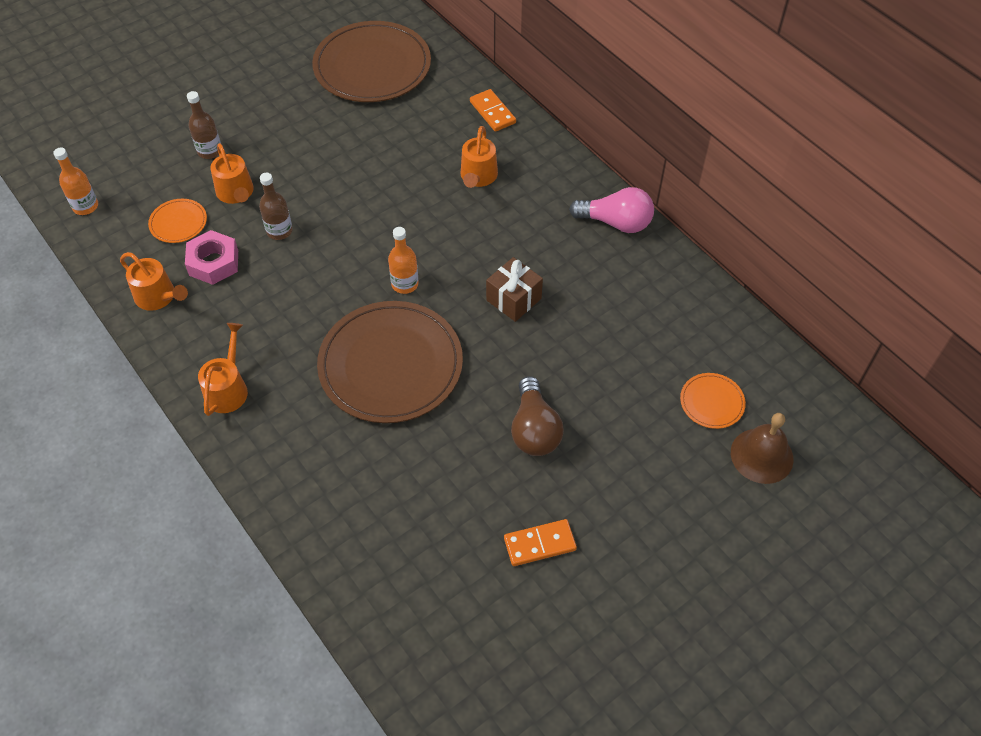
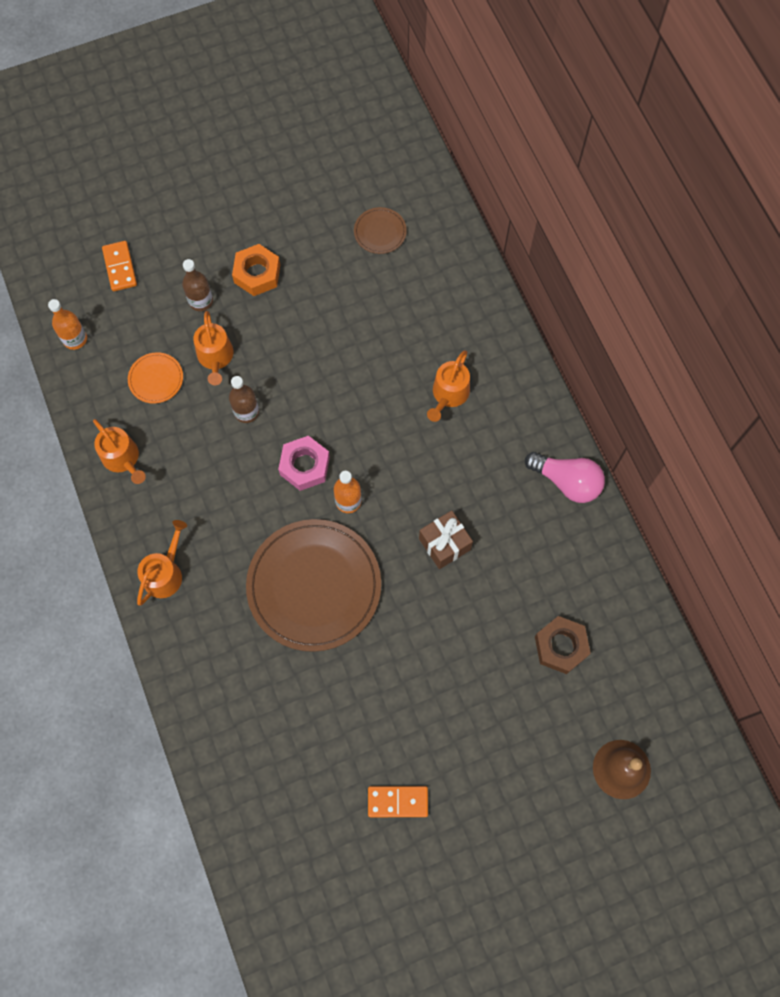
camera: 15 degrees right, 15 degrees up
(213, 263) = (179, 433): pink nut -> pink nut (304, 466)
(261, 119) = (257, 274): none -> orange nut
(372, 66) = (380, 232): brown plate -> brown plate, size x0.44
(492, 112) = (484, 319): orange domino -> orange domino (120, 267)
(534, 430) = (424, 688): brown light bulb -> none
(660, 361) = (561, 646): none -> brown nut
(712, 402) = (594, 702): orange plate -> none

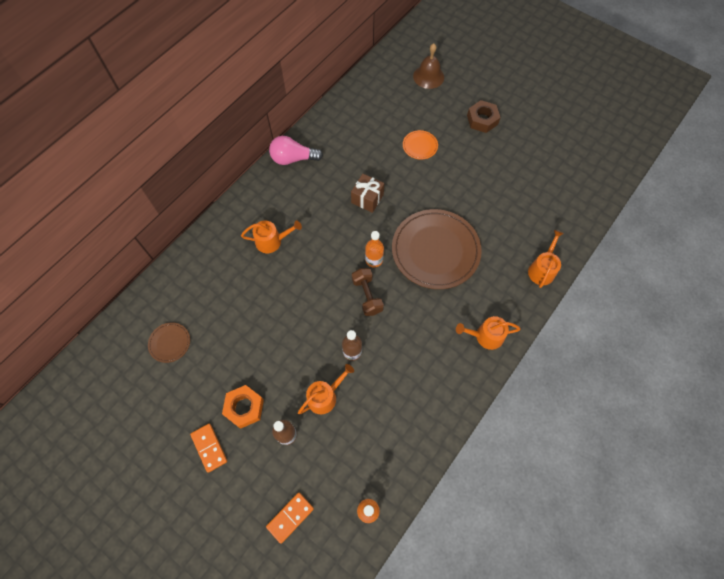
camera: 120 degrees left, 5 degrees down
(122, 458) = (433, 412): orange watering can -> orange watering can (542, 269)
(156, 379) = (364, 427): orange plate -> orange plate (420, 146)
(304, 466) = (367, 296): pink nut -> brown dumbbell
(397, 801) = (514, 155): orange domino -> orange domino (209, 448)
(561, 646) = (387, 123): brown nut -> brown nut (482, 120)
(567, 482) = (293, 159): pink light bulb -> pink light bulb turned 90 degrees counterclockwise

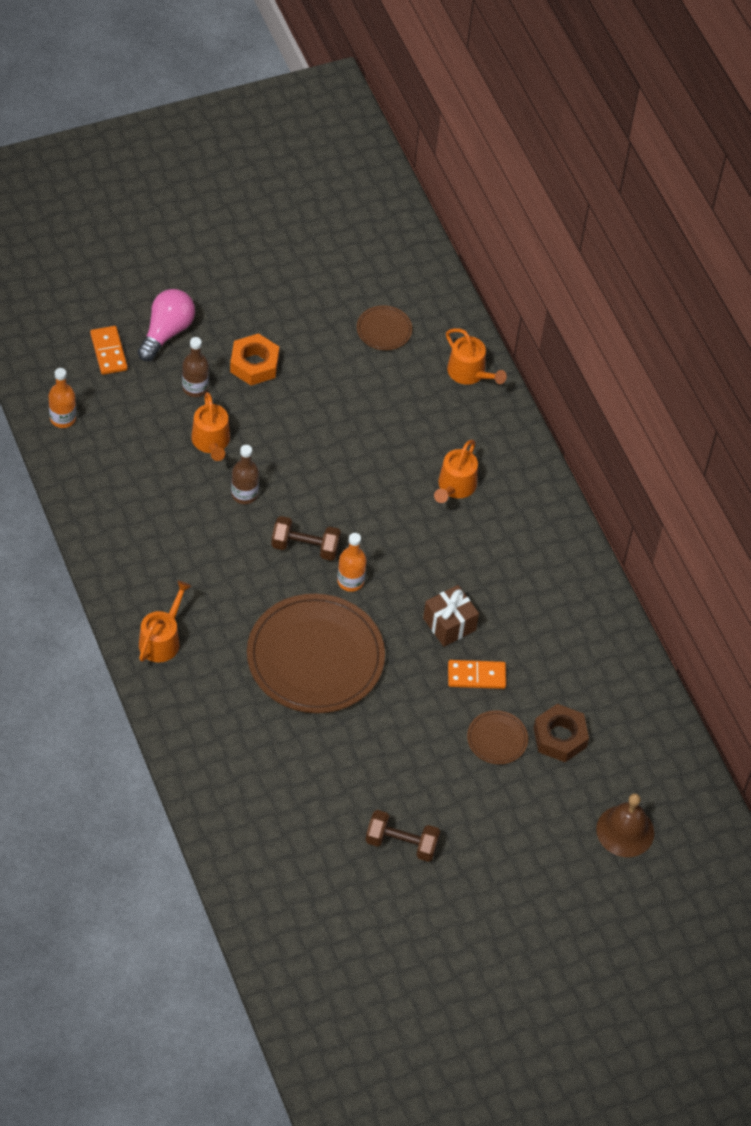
camera: 115 degrees right, 10 degrees down
(209, 448) = (233, 316): orange domino -> orange domino (476, 676)
(293, 159) = (576, 572): pink light bulb -> pink light bulb (166, 332)
(420, 146) = (497, 739): orange plate -> brown plate
(482, 120) = (491, 851): brown nut -> brown nut (560, 737)
(509, 156) = (401, 843): none -> brown dumbbell
(542, 269) = (201, 762): orange watering can -> orange watering can (469, 373)

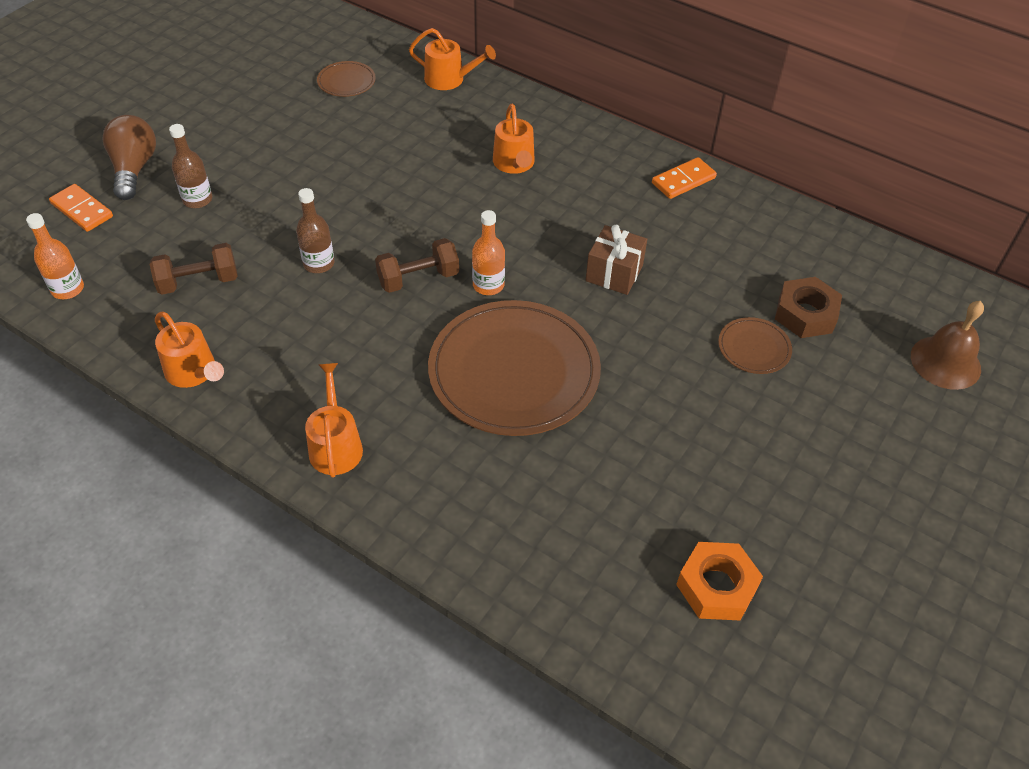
camera: 30 degrees left, 5 degrees down
(166, 332) = (134, 169): pink light bulb -> brown light bulb
(211, 442) = (249, 236): orange watering can -> orange watering can (193, 372)
(254, 364) = (244, 156): orange nut -> orange nut (716, 586)
(401, 843) = (766, 505): brown dumbbell -> brown dumbbell (198, 282)
(476, 676) = (681, 303): orange domino -> orange domino (683, 180)

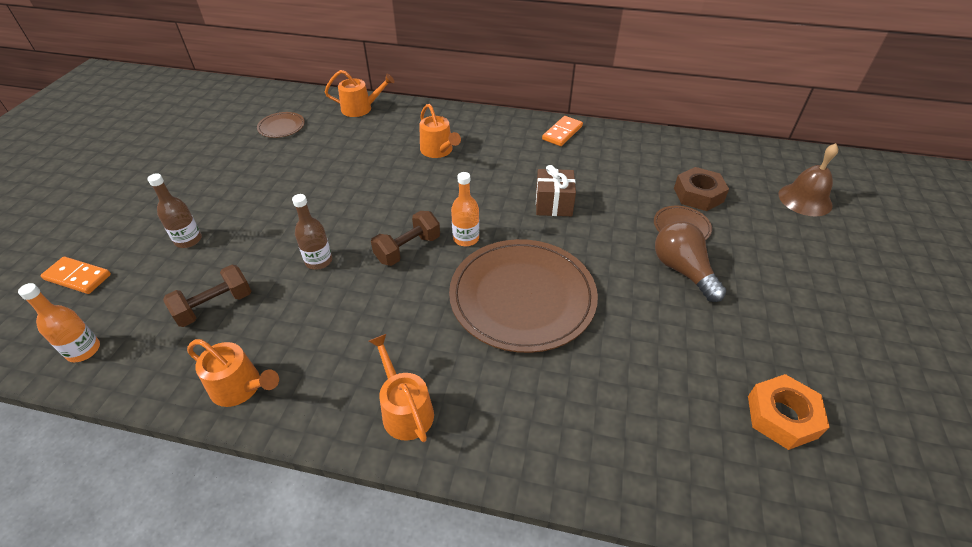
camera: 20 degrees left, 5 degrees down
(134, 169) = (119, 231): brown light bulb -> brown light bulb (682, 270)

